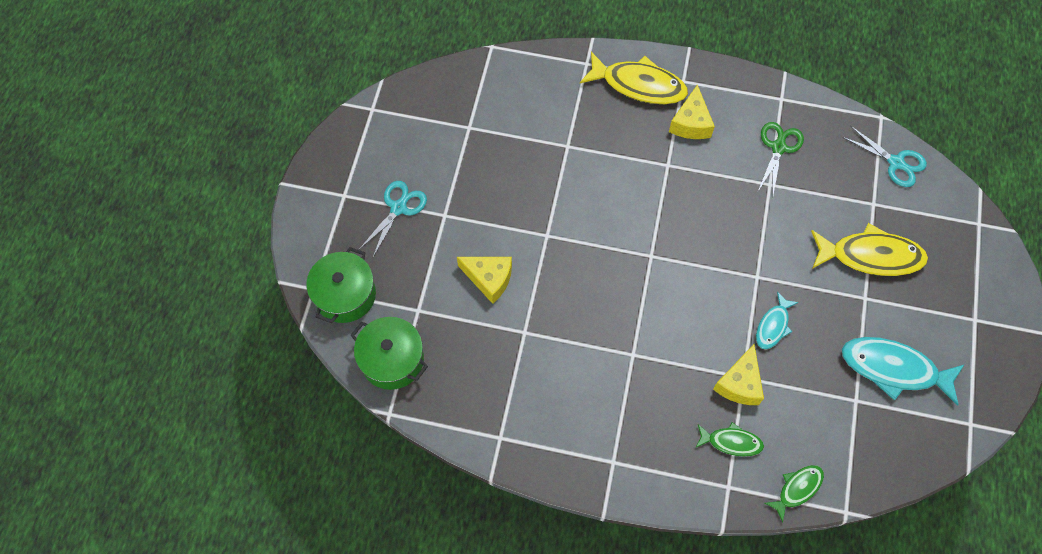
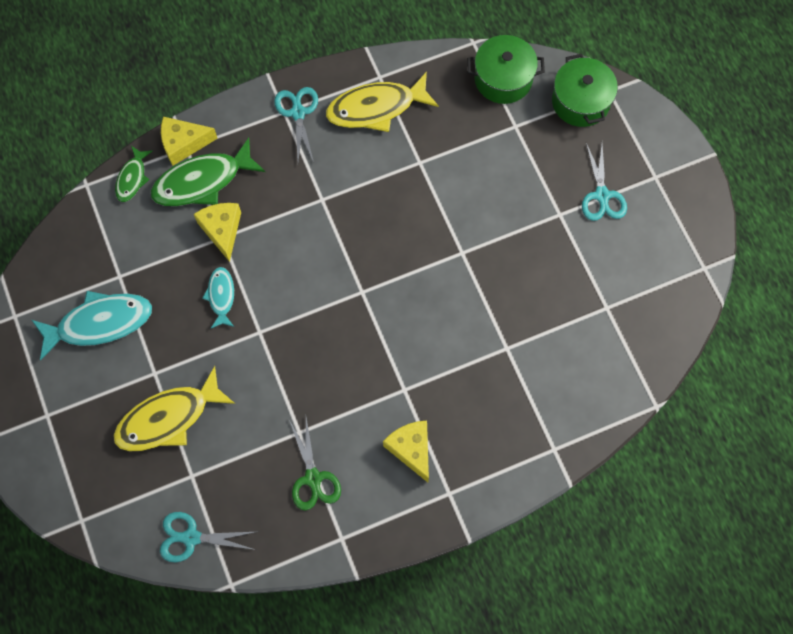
camera: 145 degrees right, 5 degrees up
(489, 279) = (480, 185): yellow cheese -> yellow cheese (184, 144)
(600, 452) = (298, 113): none -> turquoise scissors
(638, 85) = (488, 459): yellow fish -> yellow fish (376, 108)
(731, 442) = (202, 181): green fish -> green fish, size x1.83

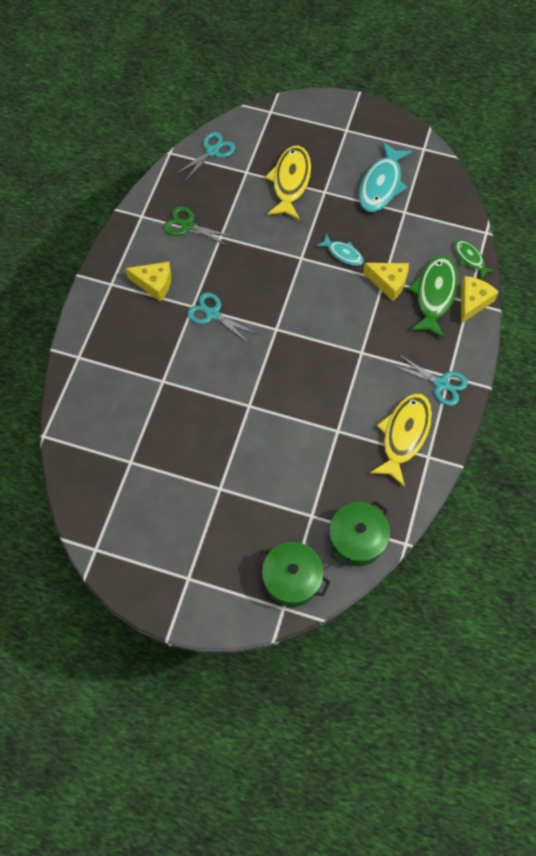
camera: 130 degrees right, 5 degrees down
(602, 195) = (208, 528): turquoise scissors -> turquoise scissors (212, 314)

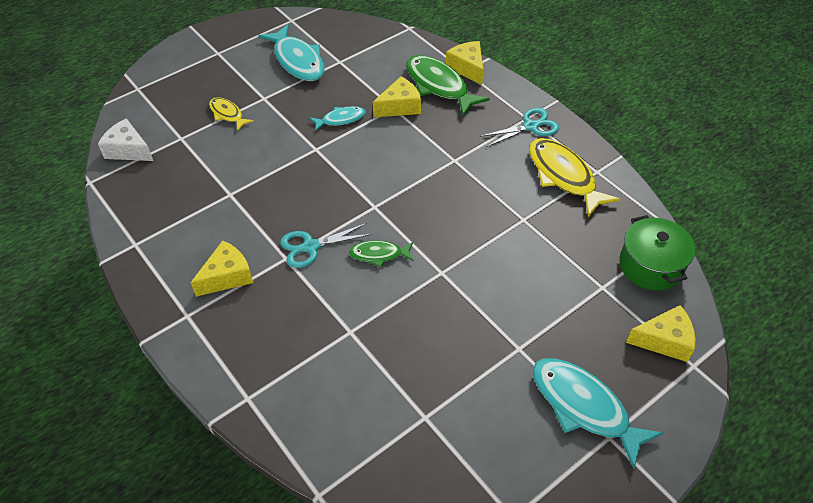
camera: 55 degrees left, 15 degrees down
(187, 225) = (189, 212): green scissors -> none
(200, 552) = (584, 407): none -> turquoise fish
(212, 151) = (128, 150): turquoise scissors -> white cheese
(290, 182) = (227, 114): yellow fish -> yellow fish, size x0.55
(292, 579) = (664, 340): green pot -> yellow cheese
(470, 259) = (424, 49): green fish -> green fish (379, 254)

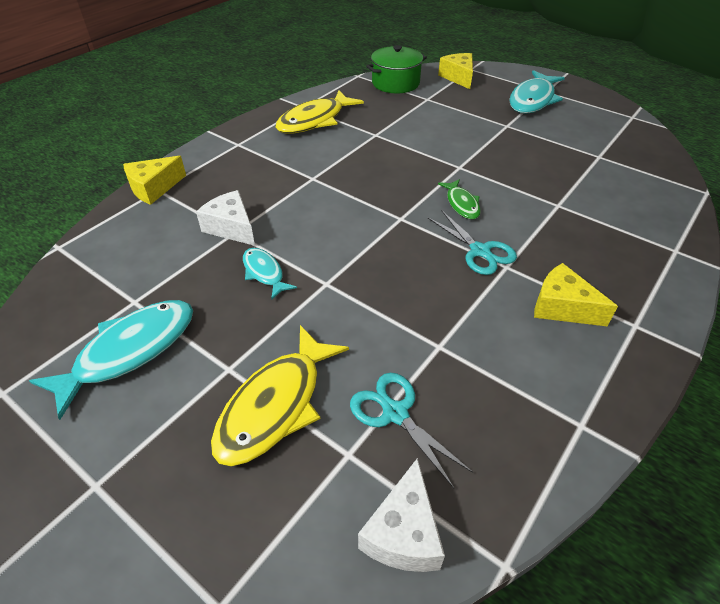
camera: 105 degrees left, 5 degrees down
(227, 114) = (276, 405): yellow fish -> yellow fish, size x1.83
(400, 106) = (231, 227): yellow cheese -> white cheese
(439, 86) = (189, 204): green fish -> none
(530, 126) = (251, 141): turquoise scissors -> turquoise scissors (395, 413)

